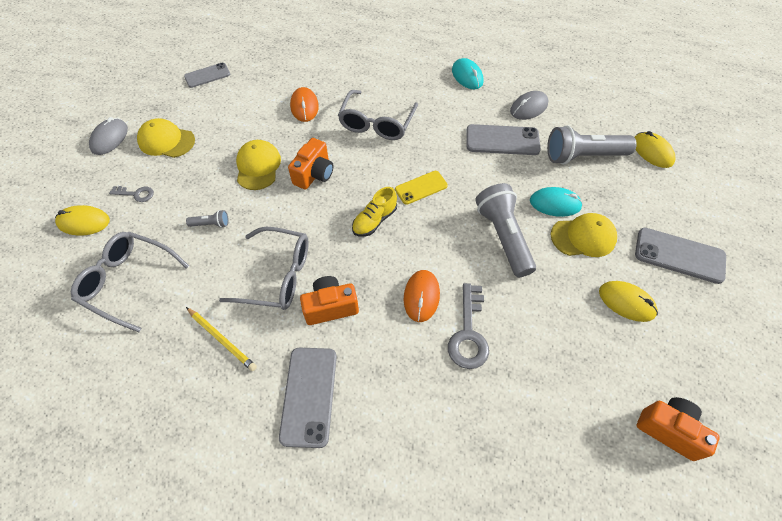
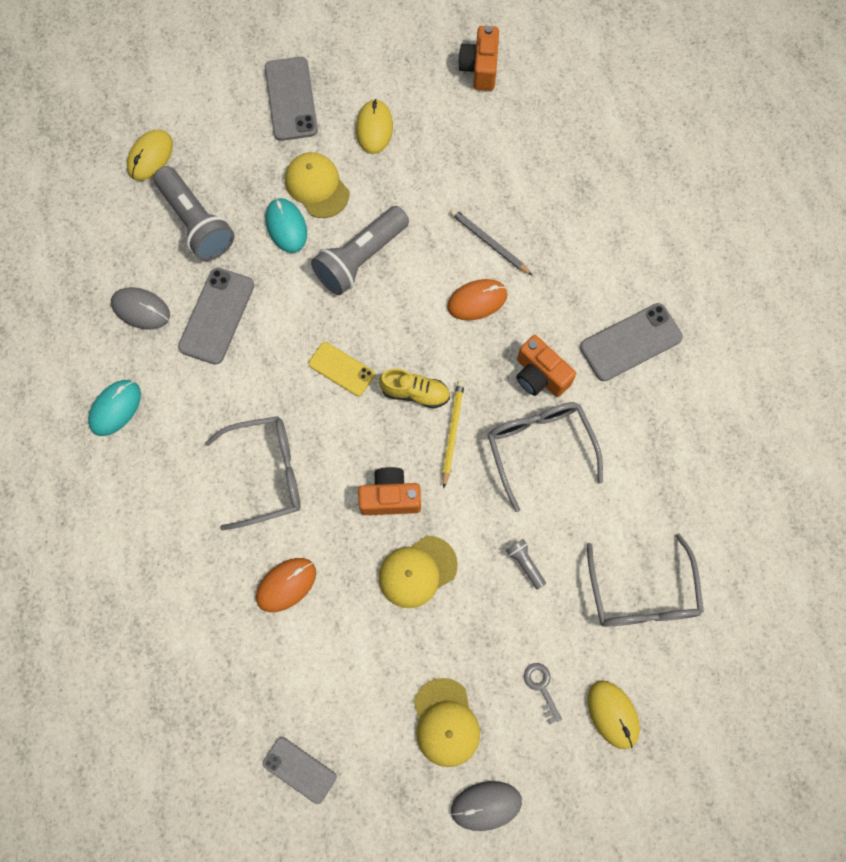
camera: 120 degrees left, 15 degrees up
(222, 339) = (634, 452): yellow pencil -> yellow pencil (452, 432)
(468, 333) = (489, 243): grey key -> grey pencil
(502, 140) = (217, 316): grey phone -> grey phone turned 45 degrees clockwise

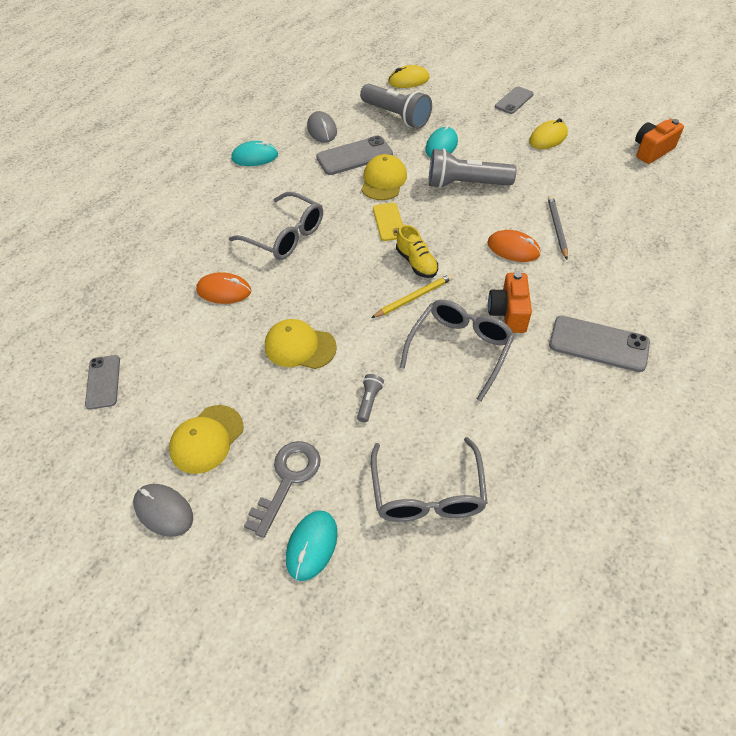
camera: 50 degrees right, 20 degrees down
(196, 222) = (396, 116): grey flashlight -> grey flashlight turned 60 degrees counterclockwise
(291, 99) = (514, 100): grey phone -> grey phone, size x0.65
(317, 186) = (481, 141): yellow cap -> yellow cap (383, 181)
(390, 497) = (334, 298): orange camera -> none
(541, 687) = (287, 479): grey key -> grey key, size x1.77
(613, 714) = (312, 546): yellow mouse -> turquoise mouse
(641, 593) = (427, 492): grey glasses -> grey glasses turned 45 degrees counterclockwise

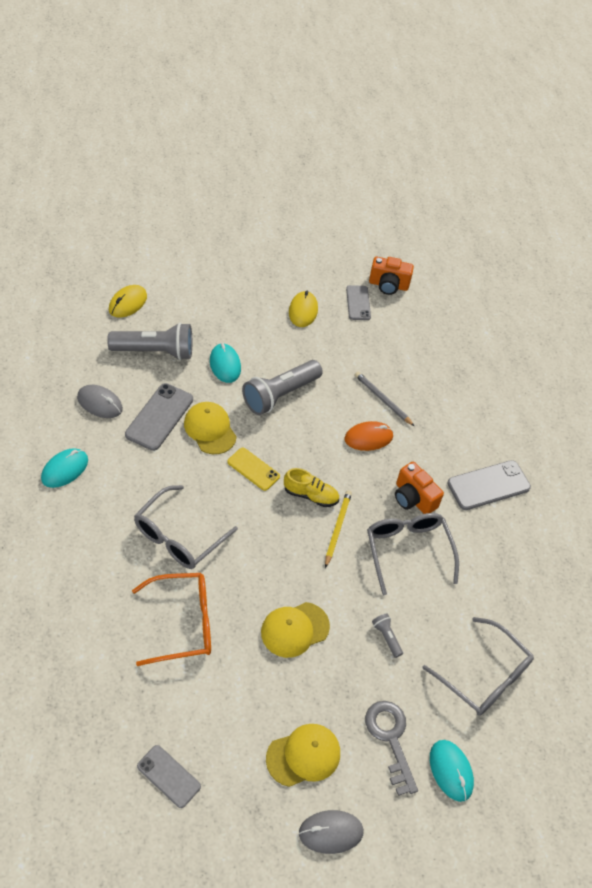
camera: 50 degrees left, 0 degrees up
(207, 439) = (303, 755): yellow cap -> yellow cap turned 105 degrees counterclockwise
(224, 291) = (182, 623): orange mouse -> orange glasses
(285, 235) = (179, 536): grey glasses -> grey glasses turned 135 degrees clockwise
(514, 100) = (242, 283): grey phone -> grey phone (358, 303)
(652, 151) = (388, 285): orange camera -> orange camera turned 90 degrees counterclockwise

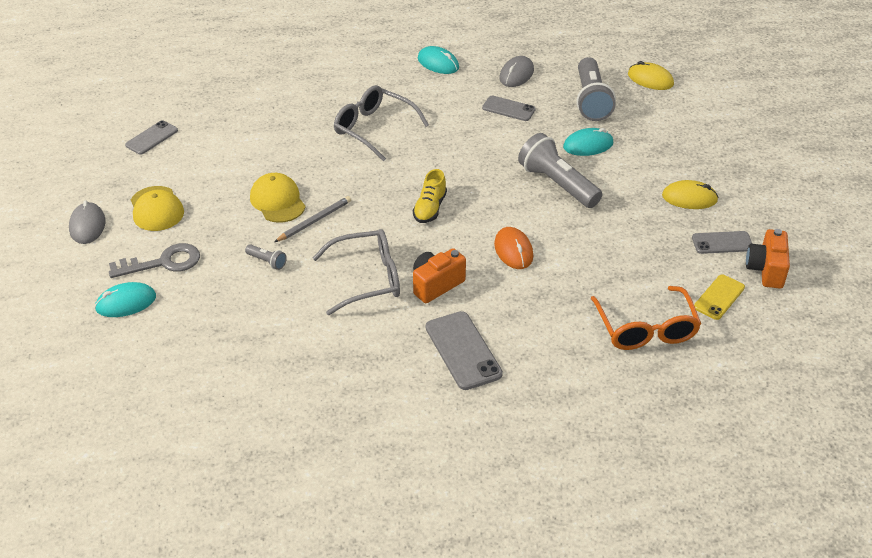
camera: 95 degrees right, 10 degrees down
(159, 417) = (508, 109): grey phone -> grey phone, size x0.65
(182, 623) = (286, 136): orange glasses -> orange glasses (645, 328)
(210, 429) = (500, 140): yellow cap -> none
(253, 469) = (456, 169): yellow phone -> yellow phone (719, 297)
(337, 528) = (391, 227): yellow pencil -> none
(382, 400) = (572, 262): grey pencil -> grey pencil (314, 221)
(386, 637) = (267, 261): grey flashlight -> grey flashlight turned 60 degrees clockwise
(483, 675) = (220, 332): grey glasses -> none

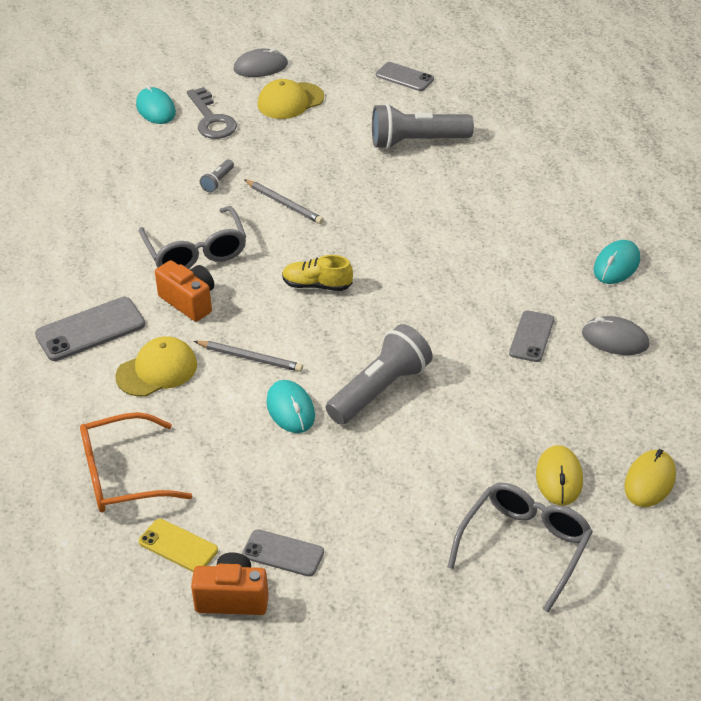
camera: 85 degrees right, 0 degrees up
(277, 201) = (314, 174): yellow cap -> yellow cap (157, 370)
(374, 129) = (458, 227): grey glasses -> grey glasses (524, 547)
(513, 250) = (250, 358): orange mouse -> grey pencil
(588, 145) = (469, 416): turquoise mouse -> turquoise mouse (290, 409)
(591, 100) = (575, 417): grey flashlight -> grey flashlight (417, 142)
(689, 198) = (372, 521): yellow mouse -> yellow mouse (559, 478)
(722, 243) = (283, 553): grey phone -> grey phone turned 60 degrees counterclockwise

